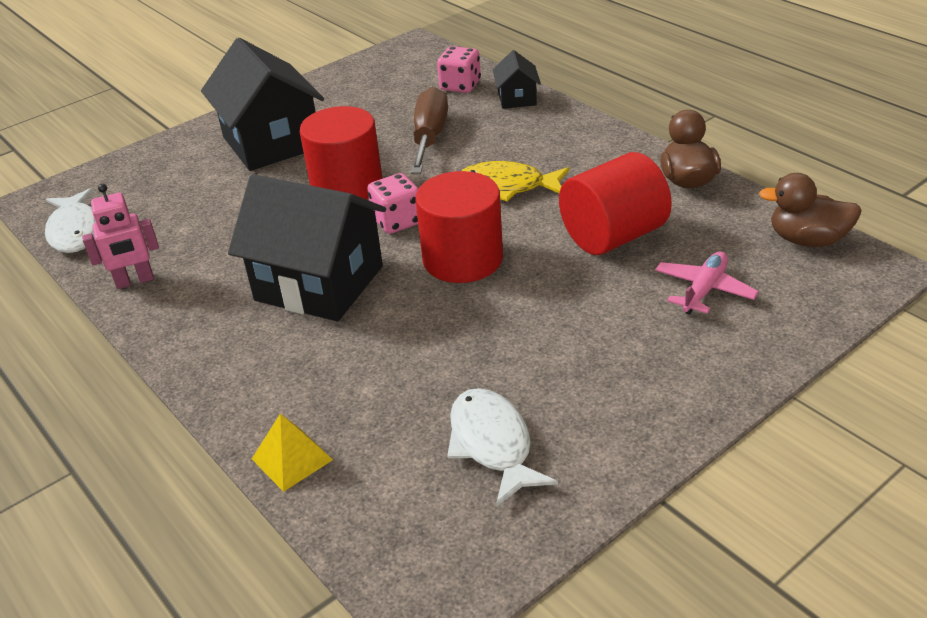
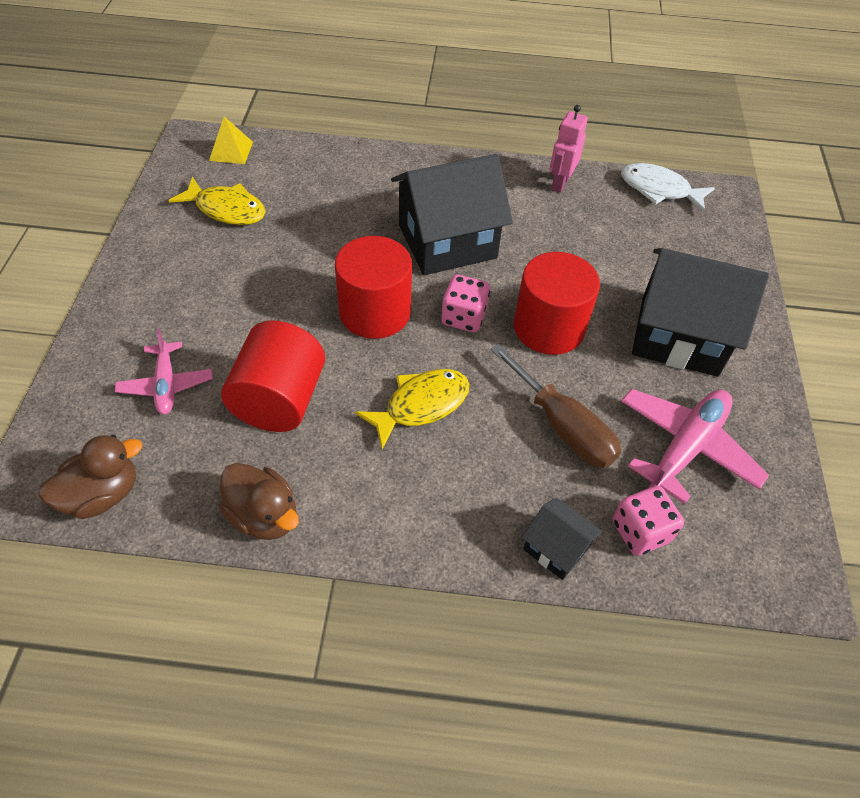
camera: 130 degrees right, 15 degrees up
(292, 459) = (325, 153): yellow pyramid -> yellow pyramid (231, 151)
(374, 100) = (686, 447): none -> pink plane
(492, 444) = (226, 209): white fish -> yellow fish

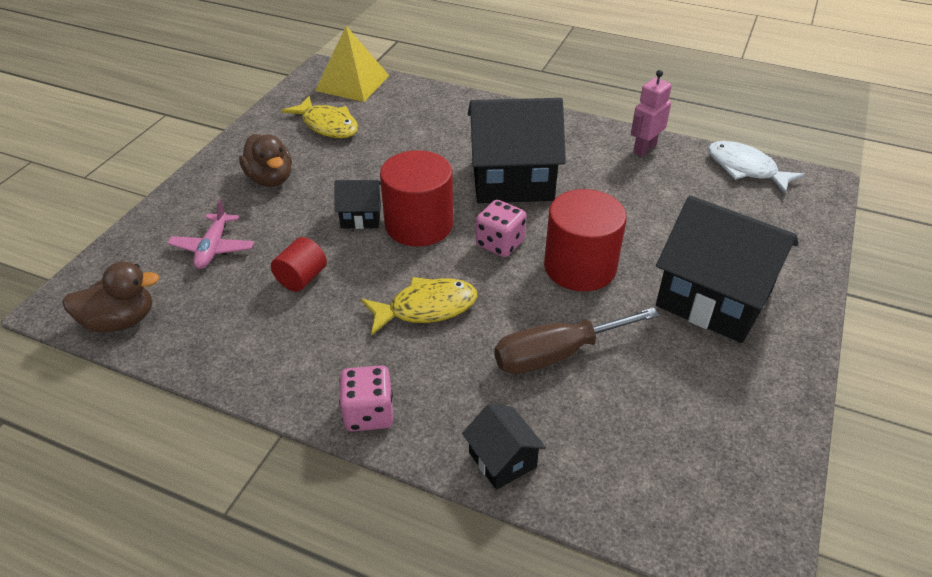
camera: 20 degrees right, 10 degrees down
(231, 151) = (352, 83): yellow pyramid -> yellow pyramid, size x1.70
(264, 516) = (244, 367): brown duck -> brown duck (270, 179)
(279, 400) = (301, 278): red cylinder -> red cylinder, size x0.54
(311, 314) = (361, 216): none -> black house
(563, 426) = (556, 354): brown screwdriver -> brown screwdriver turned 90 degrees clockwise
(640, 531) = (597, 466): pink dice -> pink dice (368, 413)
(686, 447) = (679, 400): pink plane -> none

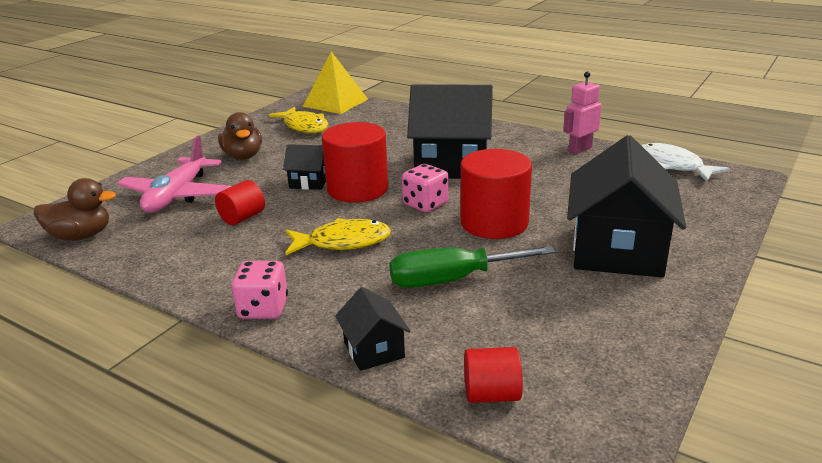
camera: 10 degrees right, 15 degrees down
(213, 248) = (177, 195): pink plane -> pink plane, size x1.61
(556, 354) = (452, 280): brown screwdriver -> green screwdriver
(634, 506) = (491, 394): none -> red cylinder
(714, 298) = (617, 250): black house -> black house turned 60 degrees clockwise

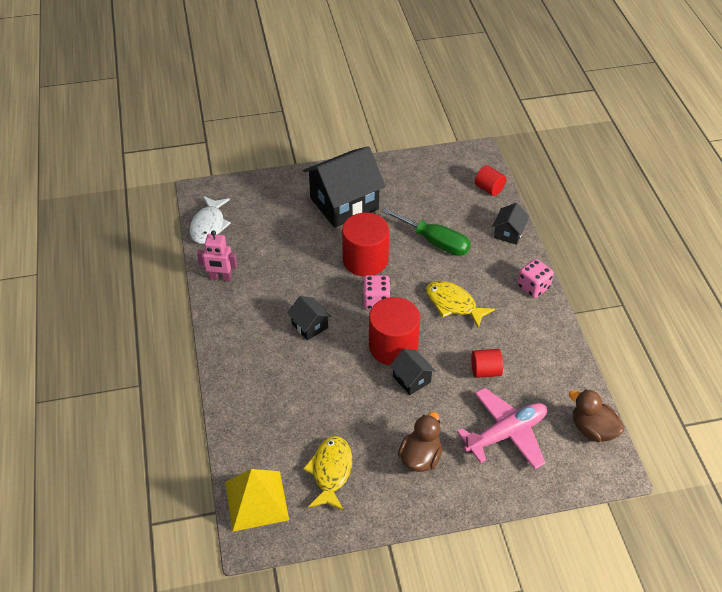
camera: 135 degrees left, 20 degrees up
(451, 164) = (309, 326): black house -> black house, size x0.47

